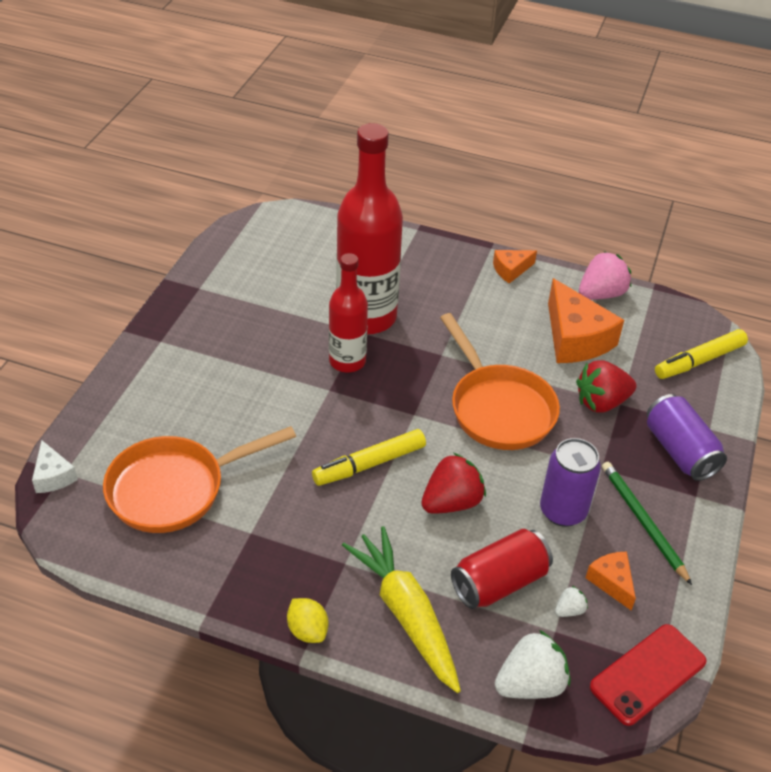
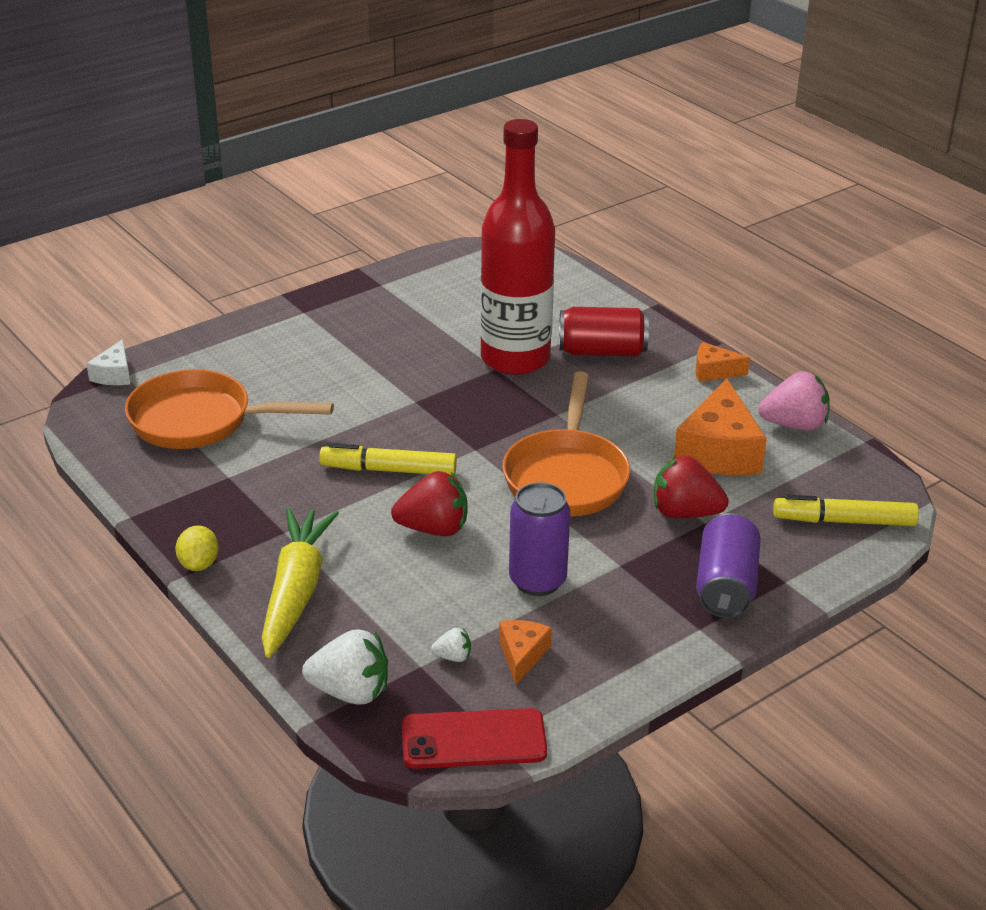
camera: 35 degrees right, 10 degrees down
(347, 361) = (457, 386): red bottle -> none
(499, 582) = (409, 606): red can -> red can (602, 351)
(643, 522) = (613, 625): green pencil -> none

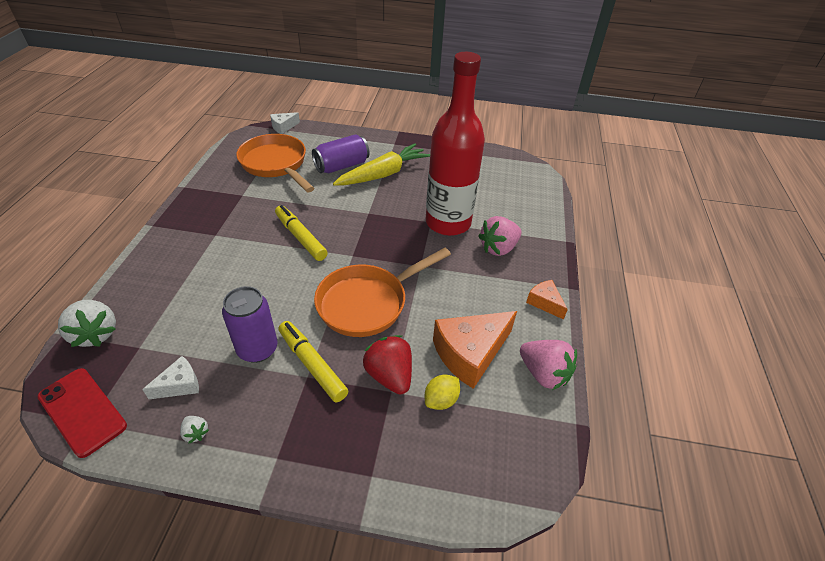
camera: 45 degrees right, 10 degrees up
(199, 564) = (165, 224): yellow lemon -> yellow lemon (441, 400)
(296, 591) = (169, 265): yellow carrot -> yellow carrot (383, 174)
(433, 529) = (266, 281): red strawberry -> none
(453, 657) = (156, 356): white strawberry -> white strawberry (196, 433)
(522, 655) = (180, 385): orange cheese -> white cheese
(602, 351) = (498, 248): red can -> pink strawberry
(725, 585) = (335, 444): purple can -> purple can (341, 166)
(844, 521) = (474, 469): yellow marker -> yellow marker (312, 365)

